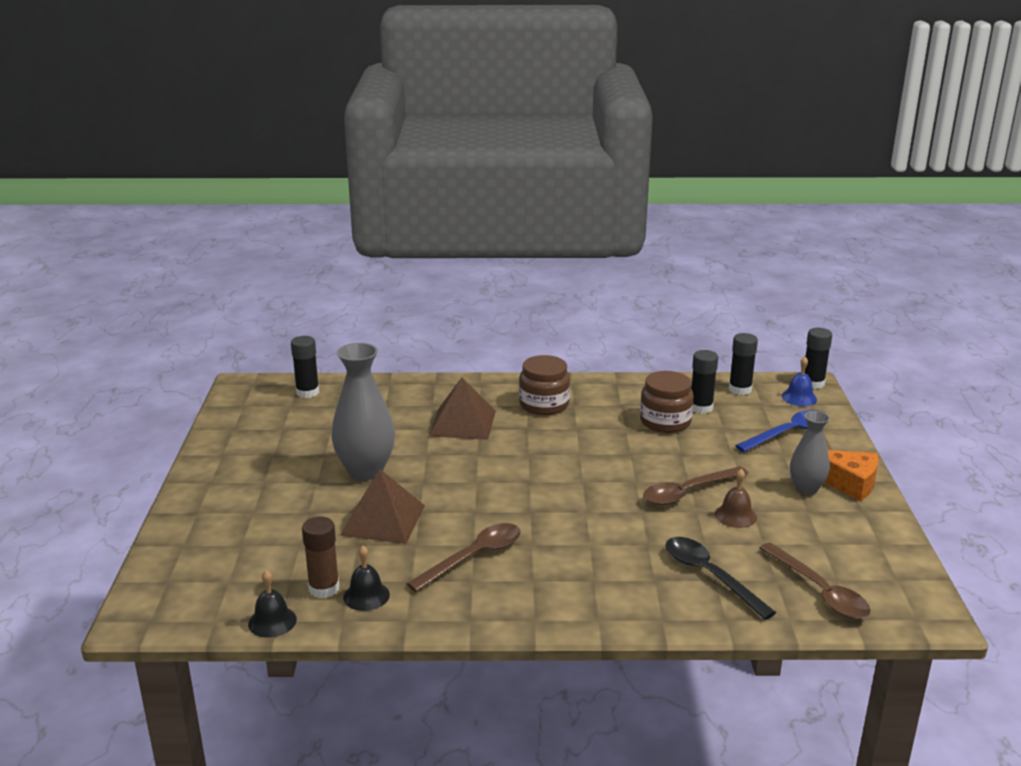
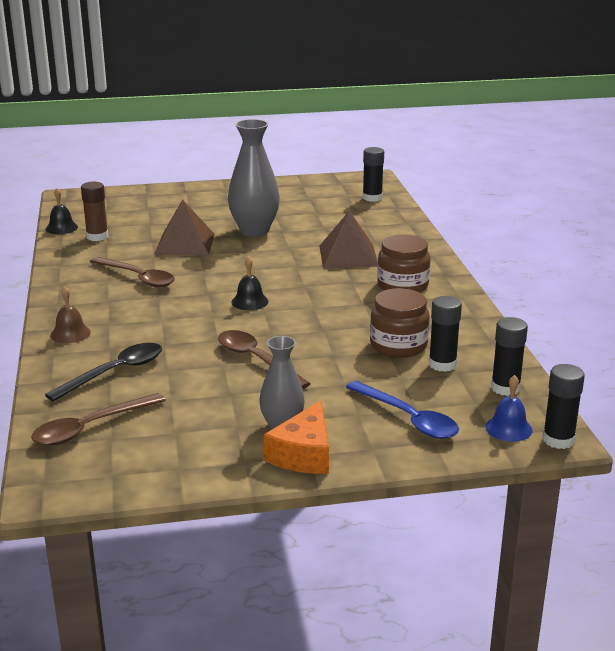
camera: 80 degrees right, 0 degrees up
(366, 596) = (88, 249): black bell -> black bell (250, 301)
(735, 515) = (218, 385): brown bell -> brown bell (70, 333)

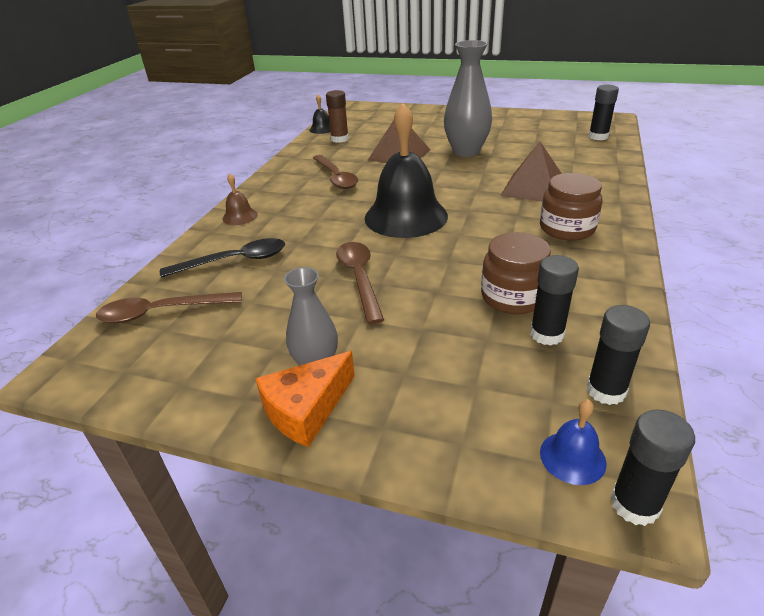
camera: 30 degrees right, 10 degrees up
(250, 301) = (406, 216): black bell -> black bell, size x2.33
(408, 418) = (454, 398): blue spoon -> none

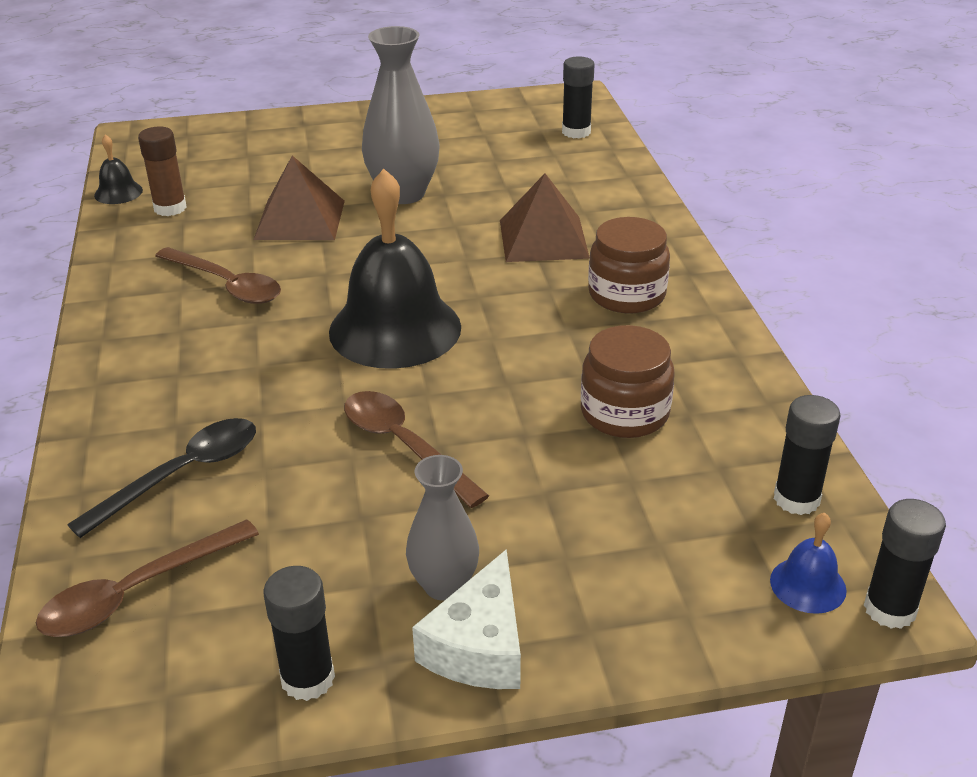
camera: 30 degrees left, 0 degrees up
(240, 216) = (117, 396): brown bell -> none
(306, 409) = (479, 646): orange cheese -> white cheese
(546, 334) = (694, 451): black glue stick -> black glue stick (308, 678)

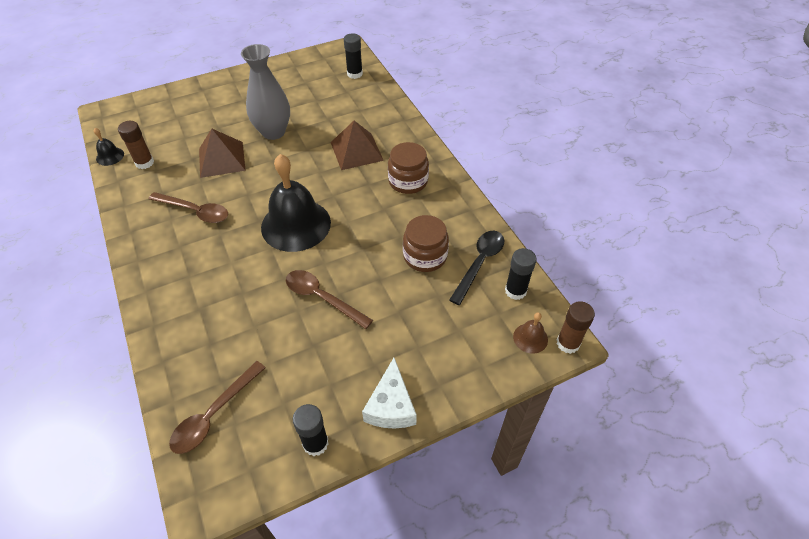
camera: 15 degrees left, 15 degrees up
(182, 474) = (213, 339): black spoon -> black spoon (479, 263)
(444, 585) = (365, 376): grey vase -> none
(808, 585) = (530, 338): blue bell -> brown bell
(889, 609) = (568, 343): black glue stick -> brown glue stick

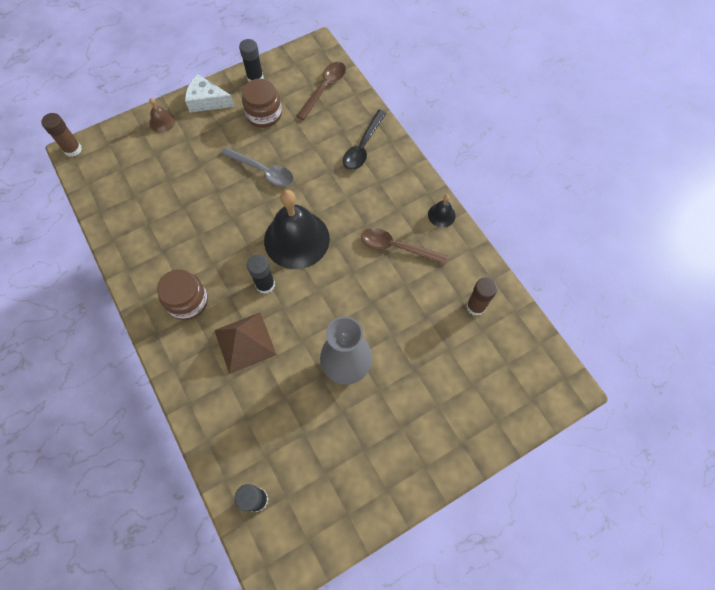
camera: 175 degrees right, 15 degrees up
(110, 156) = (518, 313): black bell -> black bell (441, 215)
(221, 159) = (394, 318): brown pyramid -> none
(322, 298) = (263, 171): brown spoon -> grey spoon
(391, 406) = (207, 101): white cheese -> white cheese turned 75 degrees counterclockwise
(425, 256) = (176, 215): brown jar -> brown jar (264, 114)
(479, 263) = (128, 211): black spoon -> black spoon (363, 146)
(515, 291) = (102, 188): black glue stick -> black glue stick (265, 285)
(530, 338) = (100, 151): brown bell -> brown bell (162, 122)

